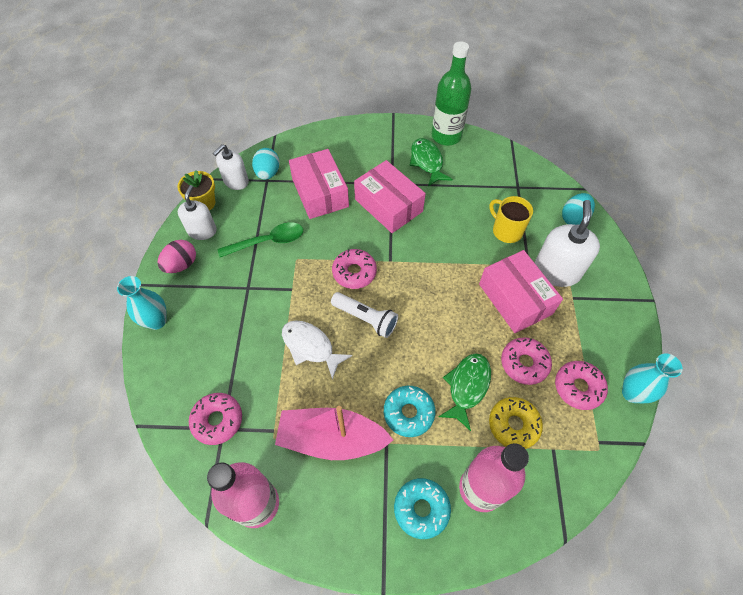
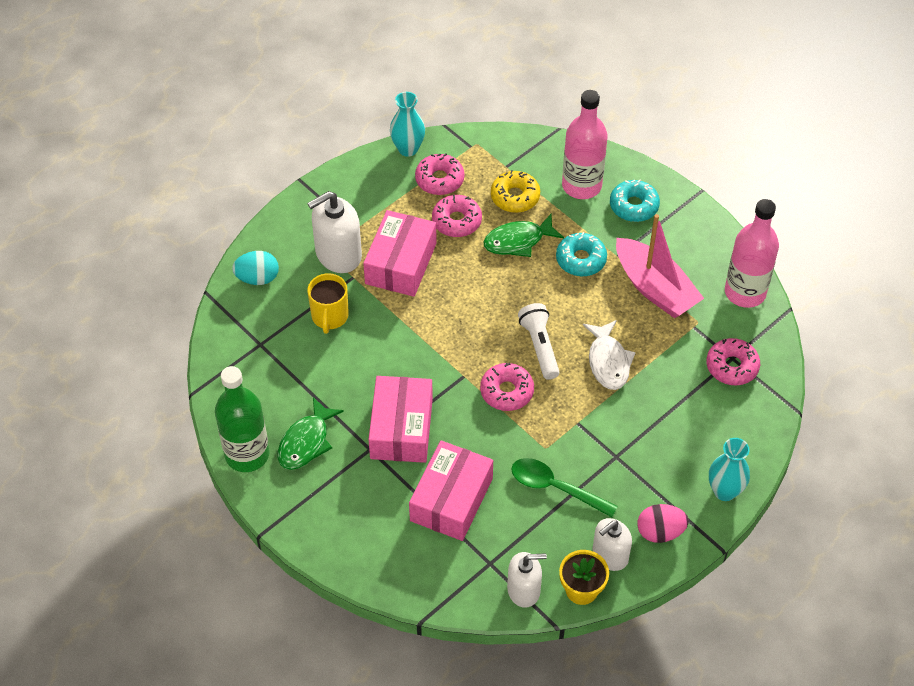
camera: 135 degrees left, 5 degrees down
(268, 173) = (480, 571): turquoise egg -> none

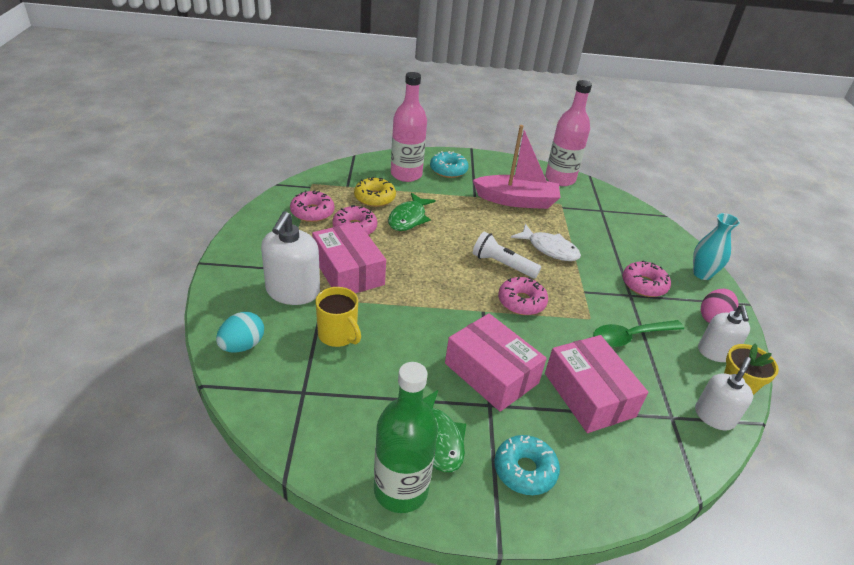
camera: 50 degrees left, 15 degrees down
(408, 149) = (267, 207): turquoise vase -> none
(581, 259) = (458, 208): turquoise donut -> turquoise donut (525, 470)
(732, 366) = (608, 214): pink donut -> pink donut (644, 285)

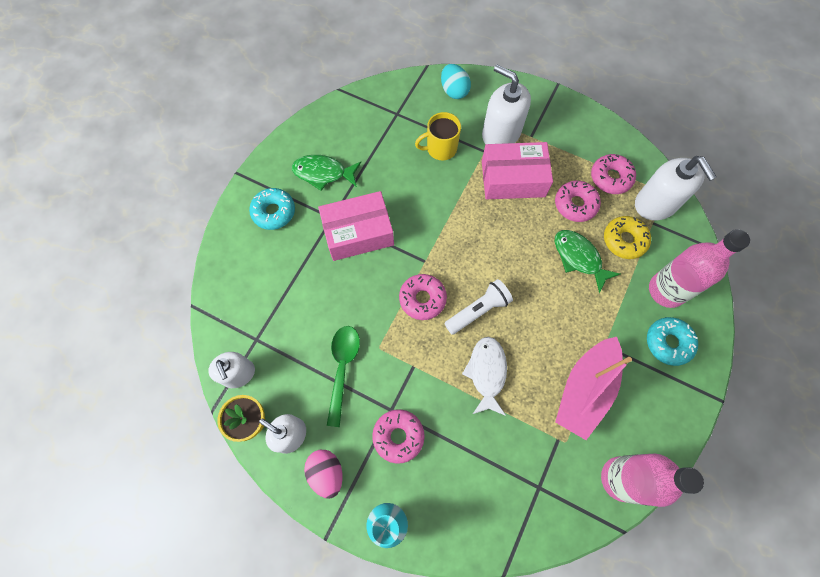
camera: 120 degrees right, 30 degrees up
(327, 186) = (655, 204): none -> white soap dispenser
(401, 490) = (299, 140): green bottle -> none
(549, 249) = (486, 373): white fish -> white fish turned 120 degrees clockwise
(589, 394) = (305, 291): pink box -> none

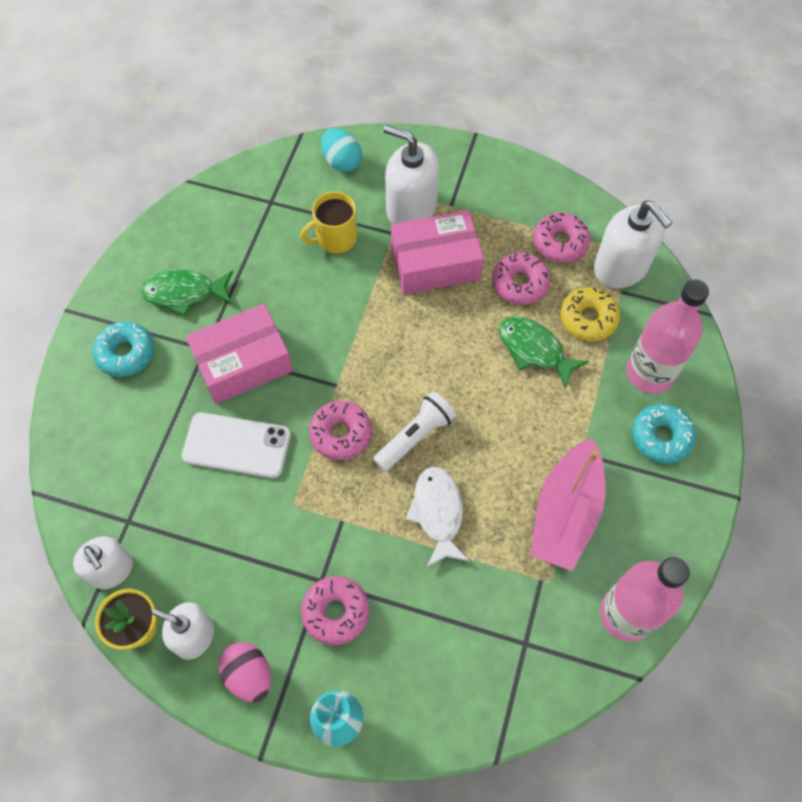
camera: 10 degrees left, 5 degrees down
(342, 368) = (249, 539): green spoon -> none
(344, 295) = (237, 445): none -> white phone

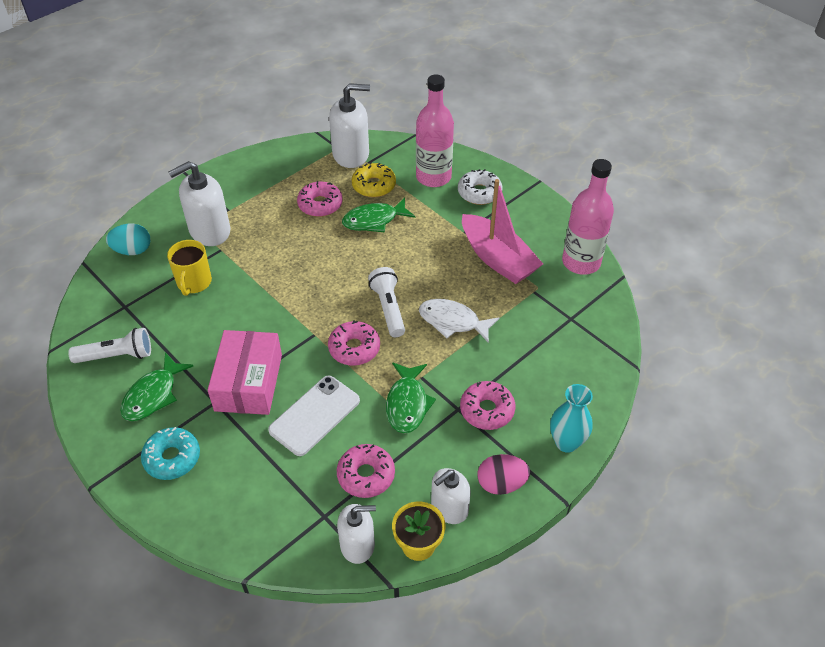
camera: 60 degrees left, 15 degrees down
(211, 234) = (116, 356): none -> white flashlight
(299, 526) = (407, 404): none -> green fish
(435, 263) = (265, 238): pink box -> none
(560, 243) = (308, 172): pink donut -> pink donut (366, 475)
(661, 437) = (479, 193): turquoise donut -> white donut

